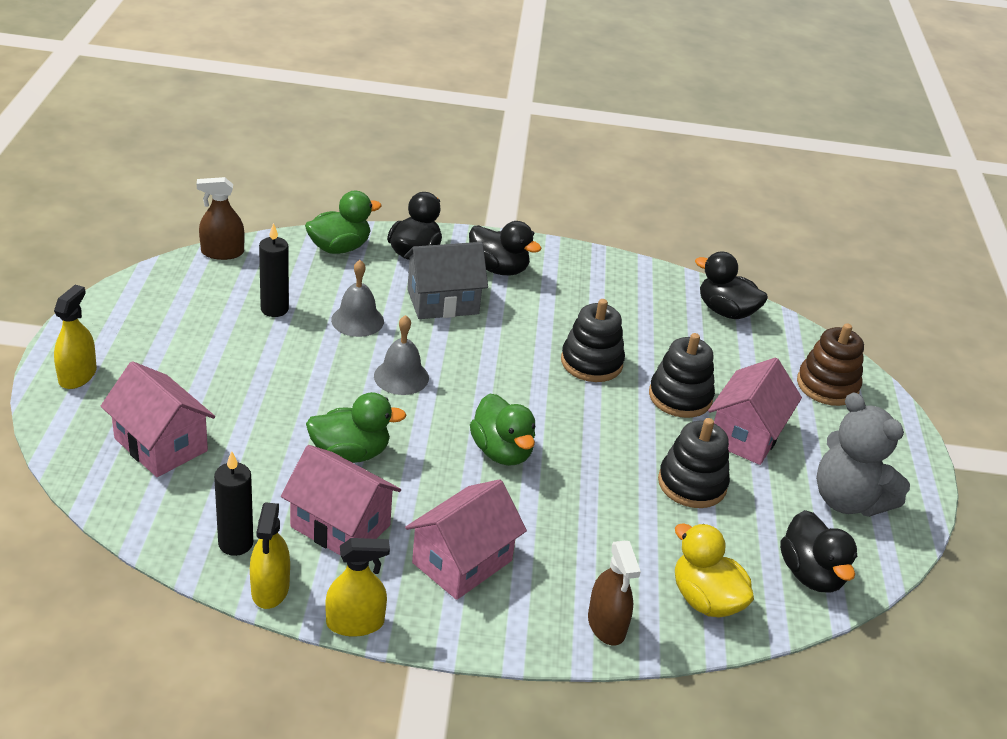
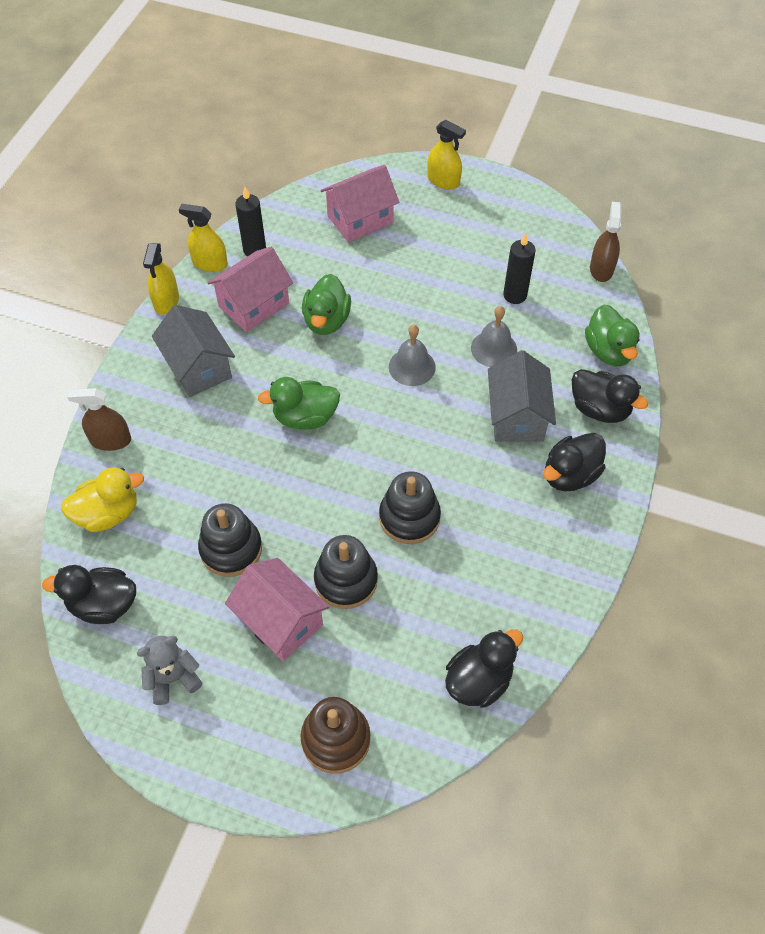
camera: 110 degrees right, 20 degrees up
(462, 562) = (198, 367): pink house -> grey house
(847, 500) = (173, 678): grey teddy bear -> grey teddy bear, size x0.63

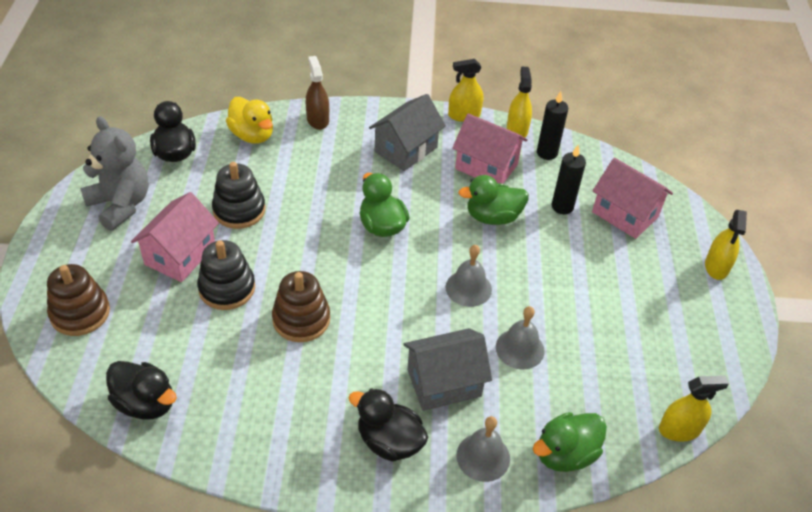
camera: 70 degrees right, 10 degrees down
(173, 678) = (120, 205): grey teddy bear -> grey teddy bear, size x1.60
(409, 517) = (301, 319): black stacking toy -> brown stacking toy
(515, 295) = (598, 354): black candle -> black candle (562, 206)
(599, 409) = (483, 457): black duck -> grey bell
(601, 269) = (679, 429): brown spray bottle -> yellow spray bottle

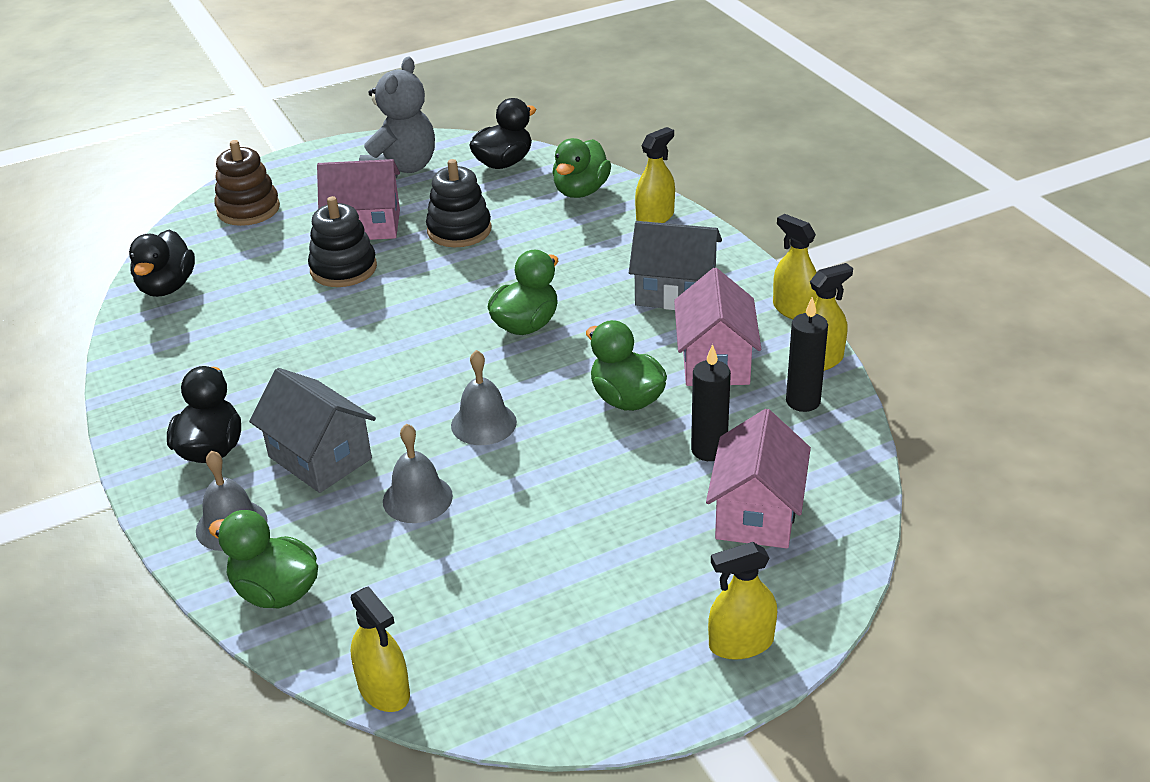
camera: 65 degrees right, 10 degrees down
(252, 135) = (581, 191): yellow duck -> green duck
(301, 319) = (338, 328): brown stacking toy -> none
(317, 120) = (655, 217): brown spray bottle -> yellow spray bottle

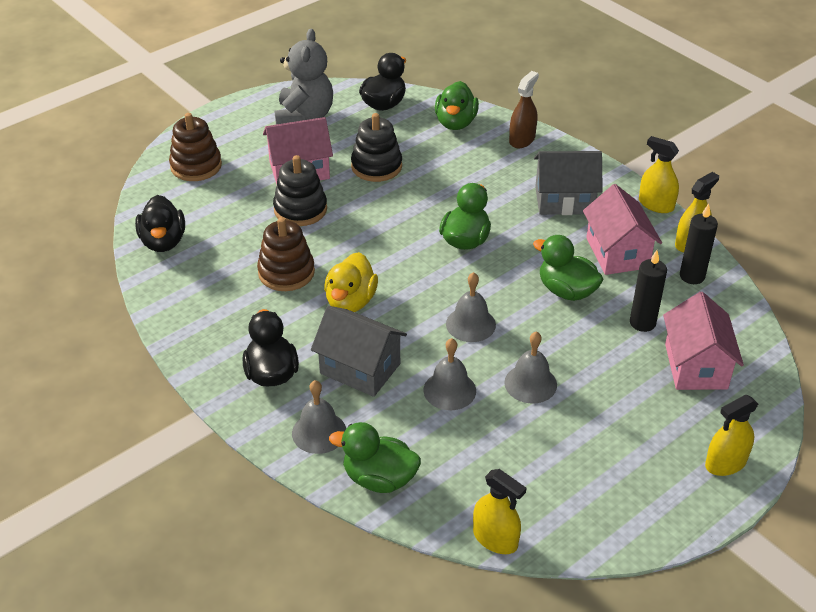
camera: 15 degrees left, 5 degrees up
(290, 337) = (286, 272): none -> brown stacking toy
(349, 379) = (350, 301): none -> yellow duck
(525, 504) = (530, 383): none -> grey bell
(655, 217) = (522, 139): yellow spray bottle -> brown spray bottle

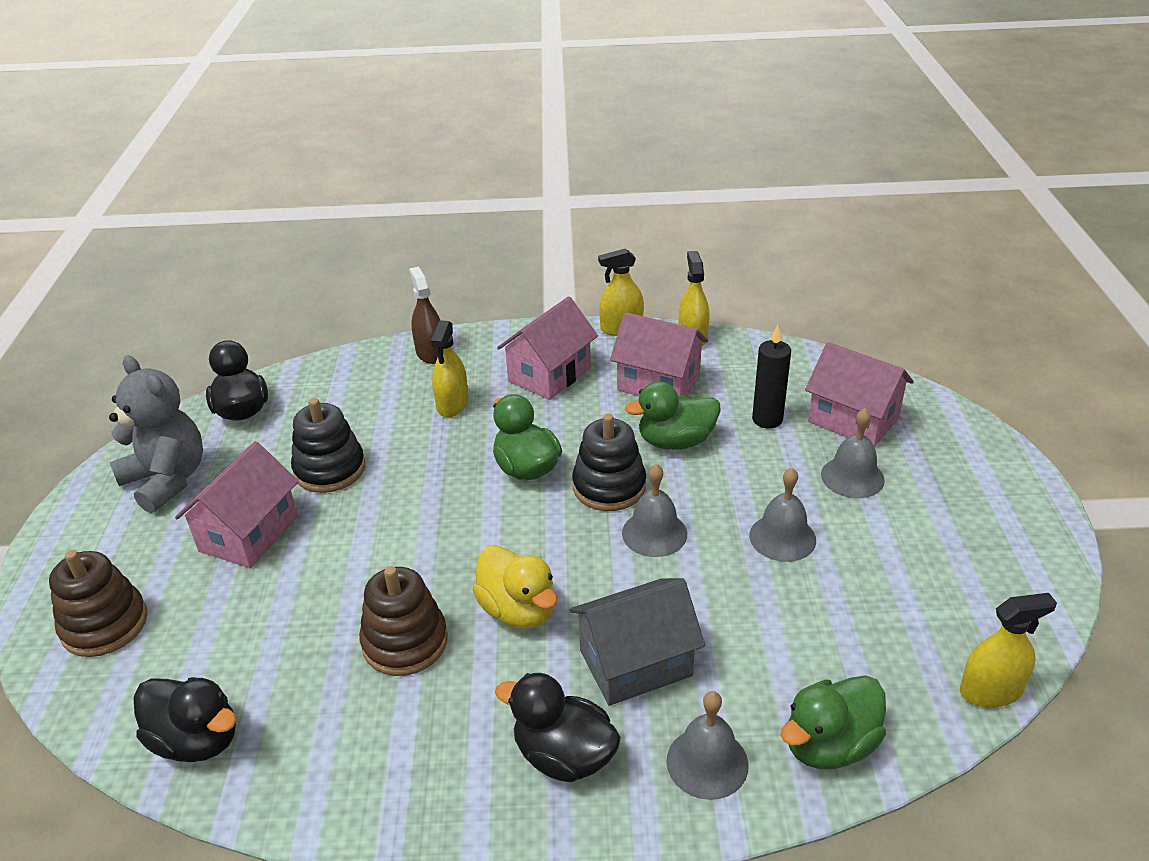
camera: 50 degrees left, 5 degrees down
(300, 209) = (315, 569): black stacking toy -> black stacking toy (609, 486)
(449, 390) = (738, 604): grey bell -> grey bell (852, 477)
(455, 123) = (345, 379): green duck -> none
(564, 200) = (549, 374): grey house -> pink house
(692, 276) = (736, 359): black candle -> none
(725, 463) = (991, 470): yellow spray bottle -> yellow spray bottle (452, 404)

